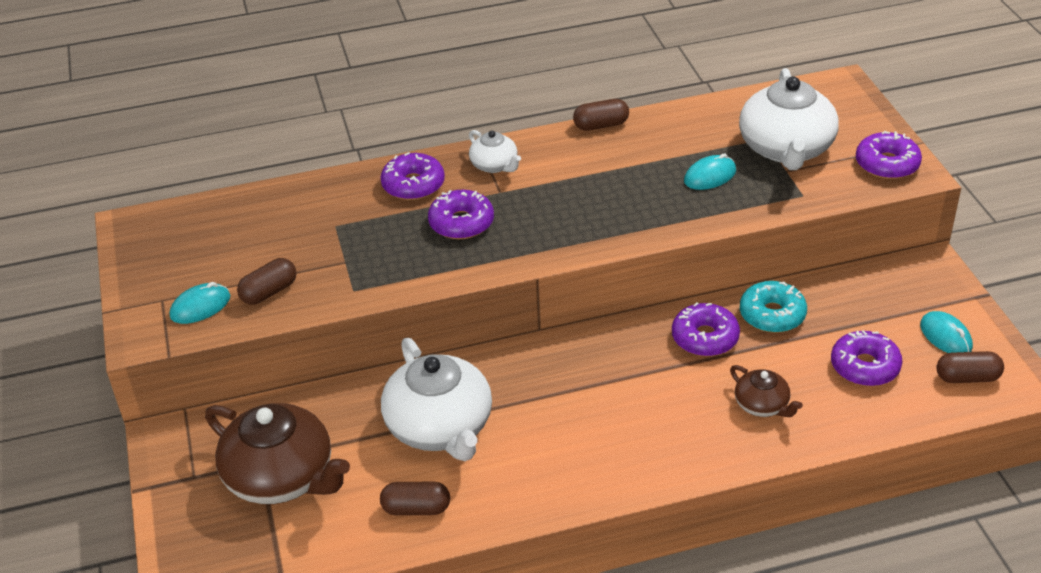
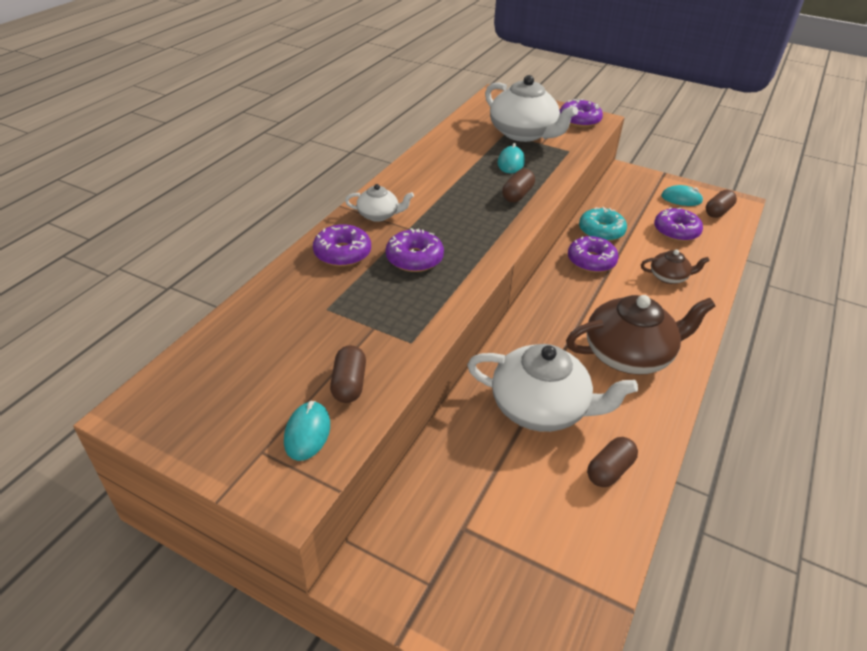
camera: 50 degrees left, 0 degrees up
(282, 477) = (495, 525): brown teapot -> brown teapot (629, 354)
(601, 125) = (407, 164): brown capsule -> brown capsule (517, 195)

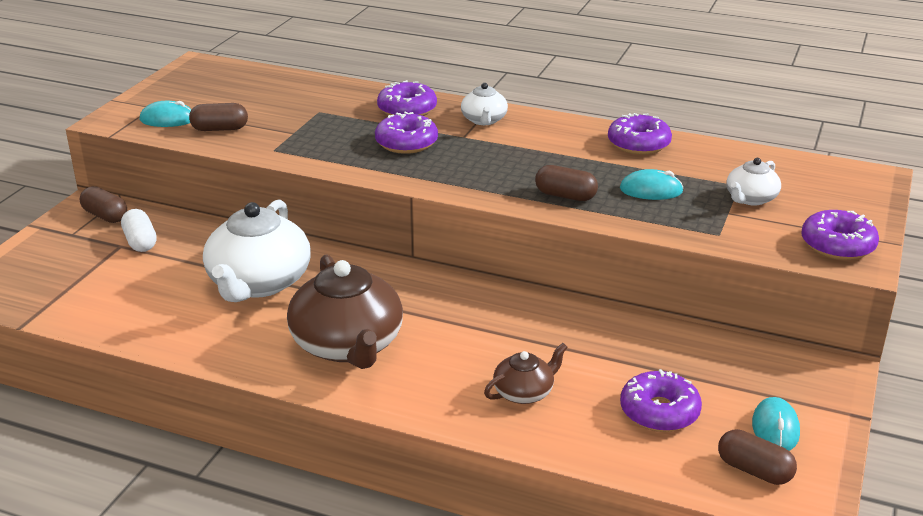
camera: 85 degrees right, 10 degrees down
(457, 508) = (140, 242): none -> white capsule
(524, 133) = (750, 199): white teapot -> white teapot, size x0.50
(591, 261) = (540, 324): purple donut -> purple donut (638, 144)
(601, 231) = (623, 335): turquoise donut -> none
(609, 470) = (170, 322): brown capsule -> brown capsule (105, 216)
(669, 277) = (524, 392): brown teapot -> brown teapot turned 120 degrees counterclockwise

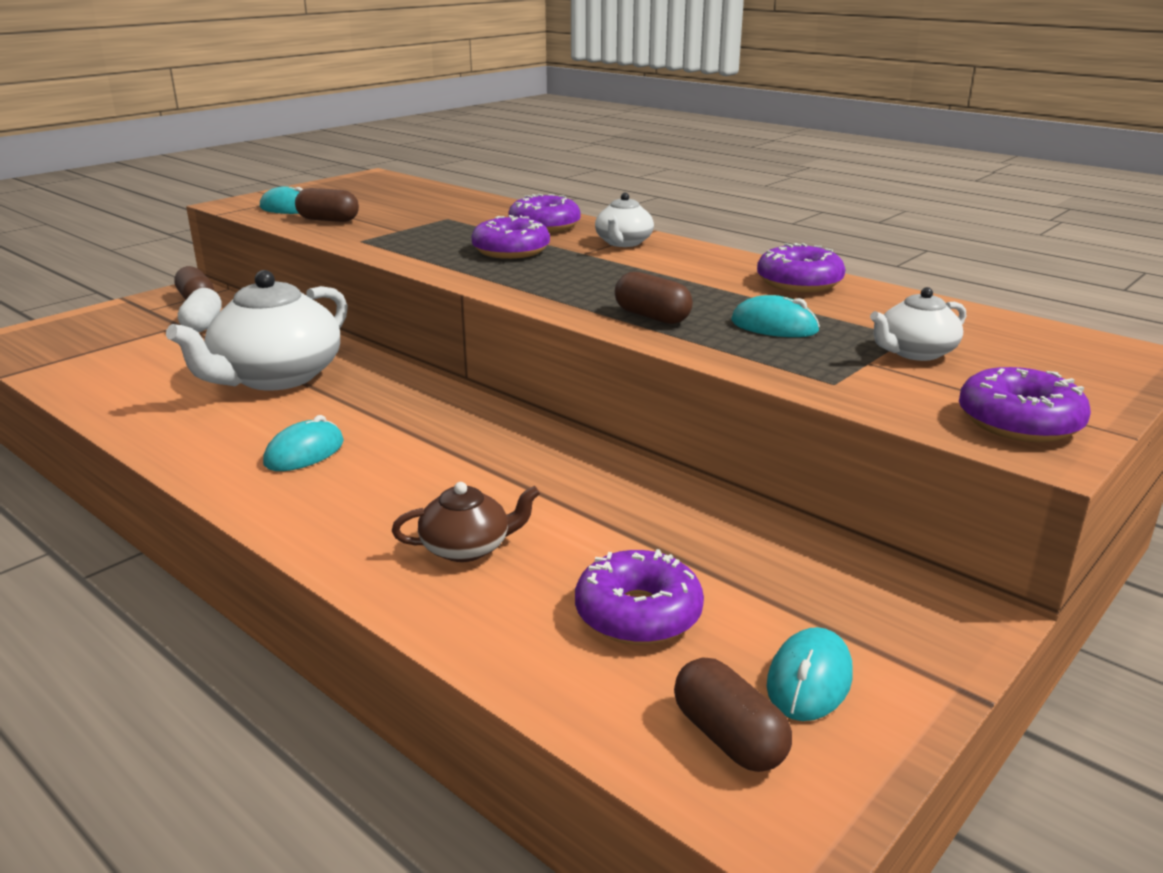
camera: 20 degrees right, 5 degrees down
(348, 345) = (304, 453): brown teapot -> turquoise mouse

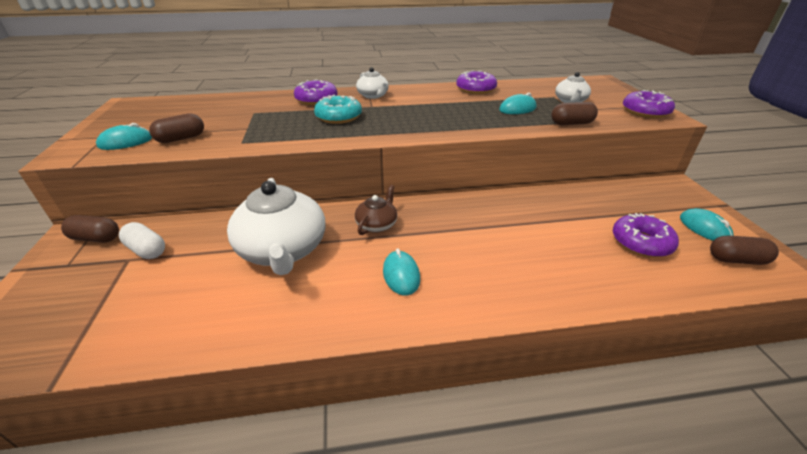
camera: 50 degrees left, 10 degrees up
(467, 547) = (556, 262): brown teapot -> brown teapot (377, 224)
(511, 251) = (338, 117): purple donut -> turquoise donut
(652, 317) = (477, 122): brown capsule -> brown capsule (571, 123)

